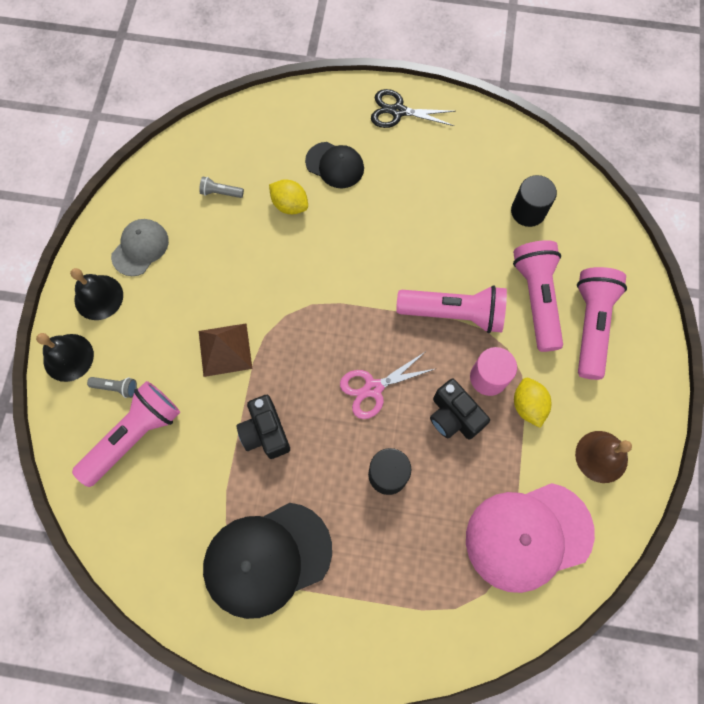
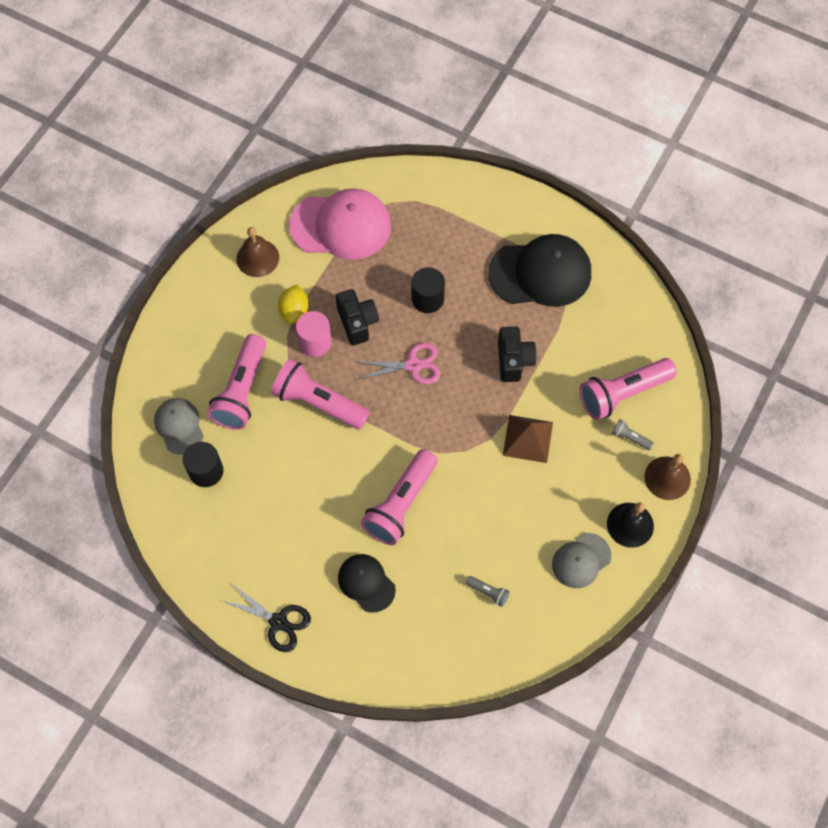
camera: 160 degrees left, 5 degrees down
(68, 357) = (667, 478): black bell -> brown bell
(290, 205) = (425, 555): yellow lemon -> none
(577, 243) = (179, 426): none -> grey cap
(590, 325) = (209, 354): pink flashlight -> pink flashlight (401, 504)

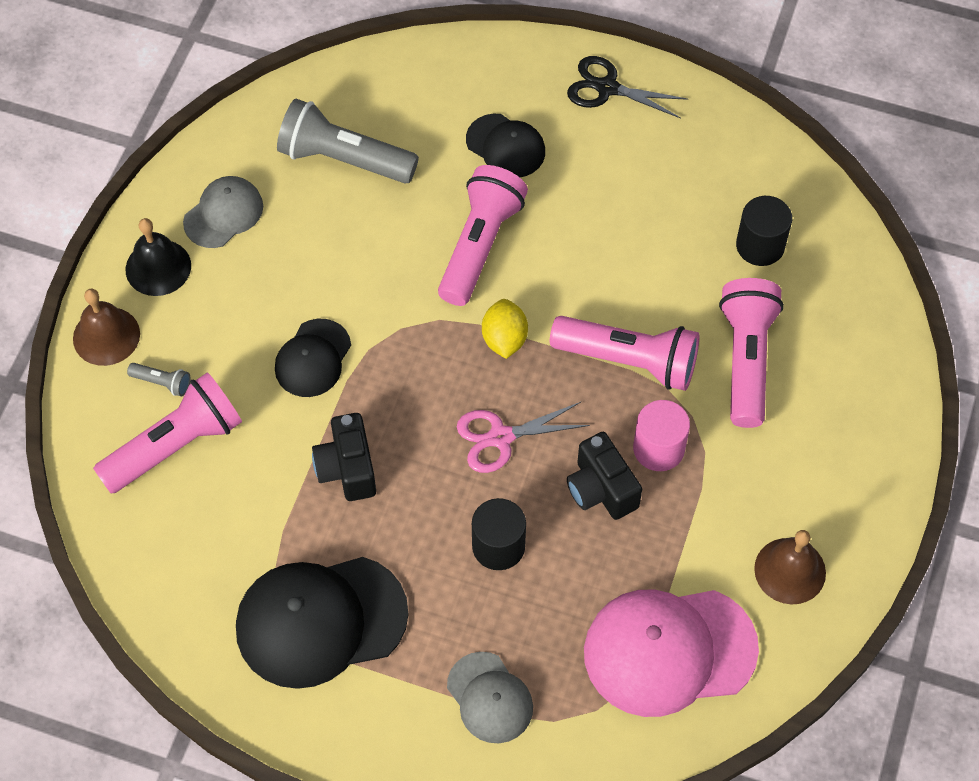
camera: 170 degrees right, 5 degrees down
(179, 426) = (819, 297): grey cap -> grey cap (490, 698)
(294, 311) = (704, 492): yellow lemon -> yellow lemon (504, 339)
(488, 592) = (344, 159): grey flashlight -> grey flashlight, size x2.35
(528, 438) = (313, 358): brown pyramid -> black cap

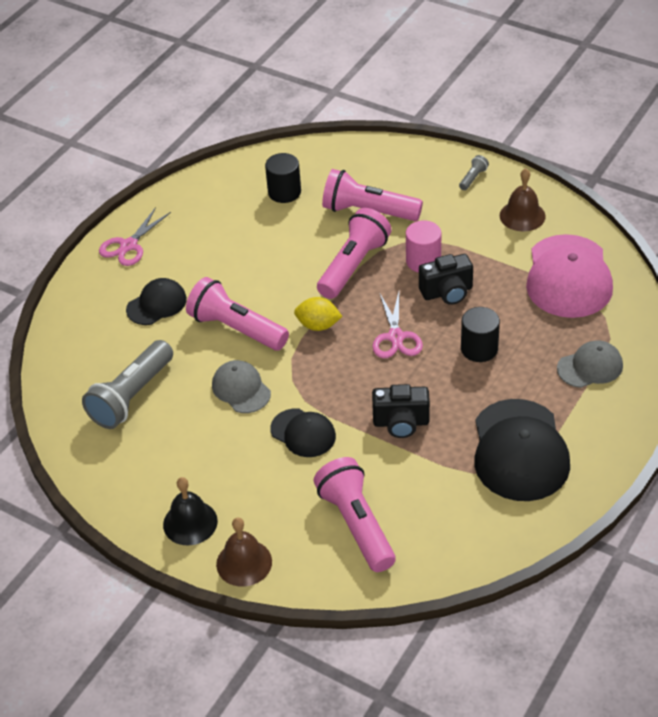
camera: 75 degrees left, 15 degrees down
(162, 383) = (298, 528): grey flashlight -> grey flashlight (473, 178)
(223, 214) = (154, 475): grey cap -> grey cap (241, 389)
(607, 88) = (128, 246): black scissors -> pink scissors

